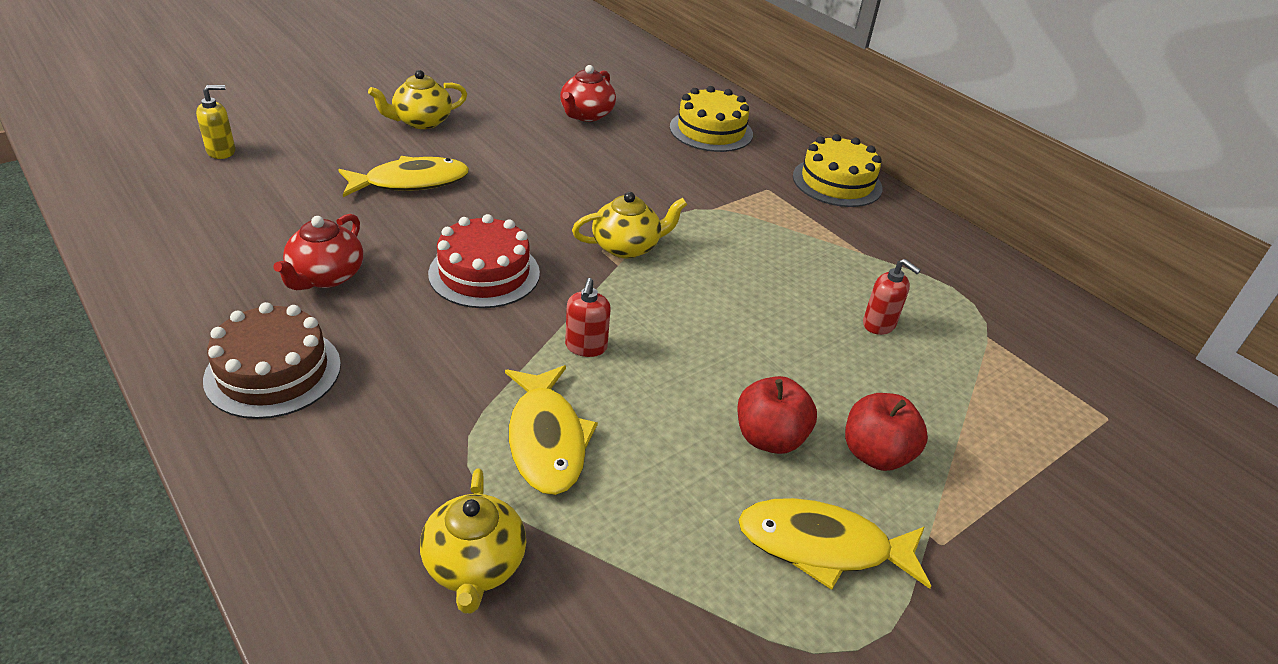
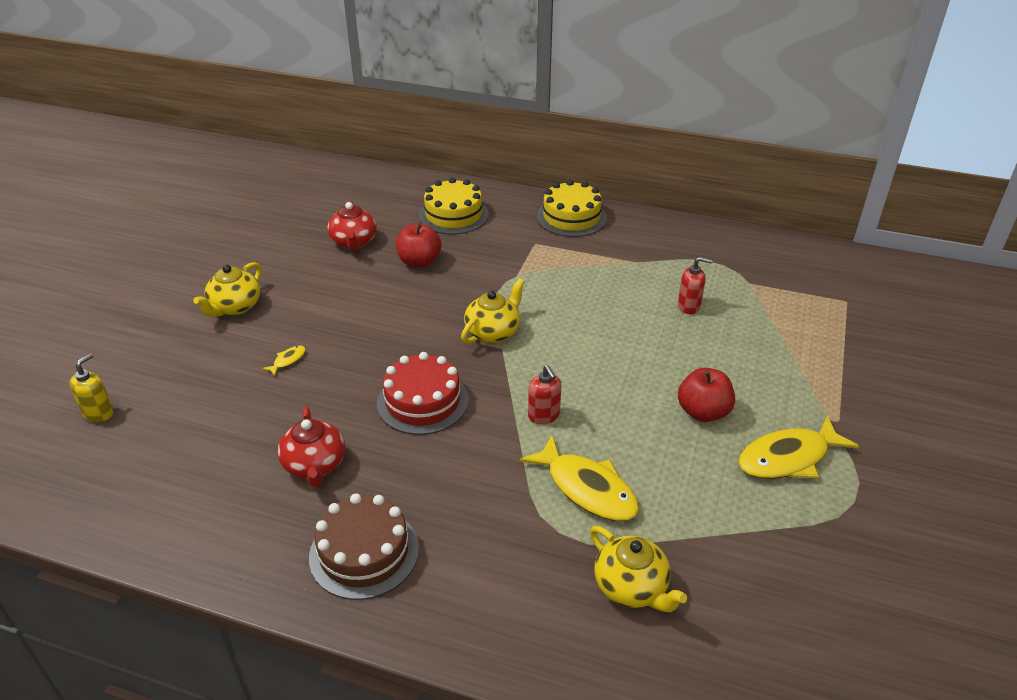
camera: 30 degrees left, 0 degrees up
(411, 182) = (288, 360): yellow fish -> yellow fish, size x0.43
(875, 454) = (763, 389): red apple -> red apple (419, 262)

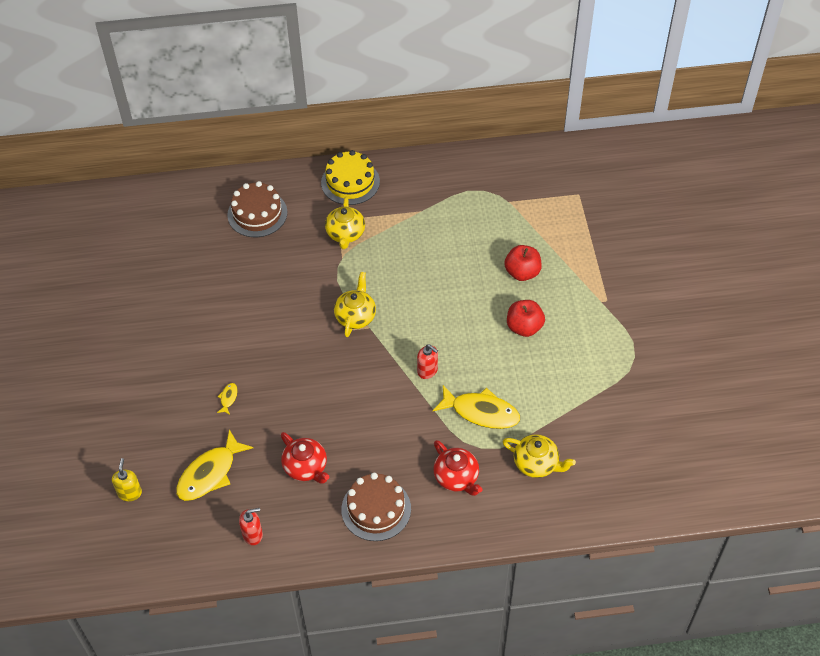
camera: 25 degrees left, 15 degrees up
(235, 307) = (153, 369): yellow teapot -> yellow teapot (345, 234)
(354, 242) = (197, 272): red teapot -> red teapot (456, 477)
(419, 262) = (262, 272): red apple -> red apple (522, 272)
(422, 401) = (343, 392): red cake -> none
(453, 215) = (257, 213): yellow cake -> brown cake
(689, 306) = (477, 240): red soap dispenser -> red soap dispenser (253, 534)
(788, 458) = (587, 341): yellow fish -> yellow fish (210, 473)

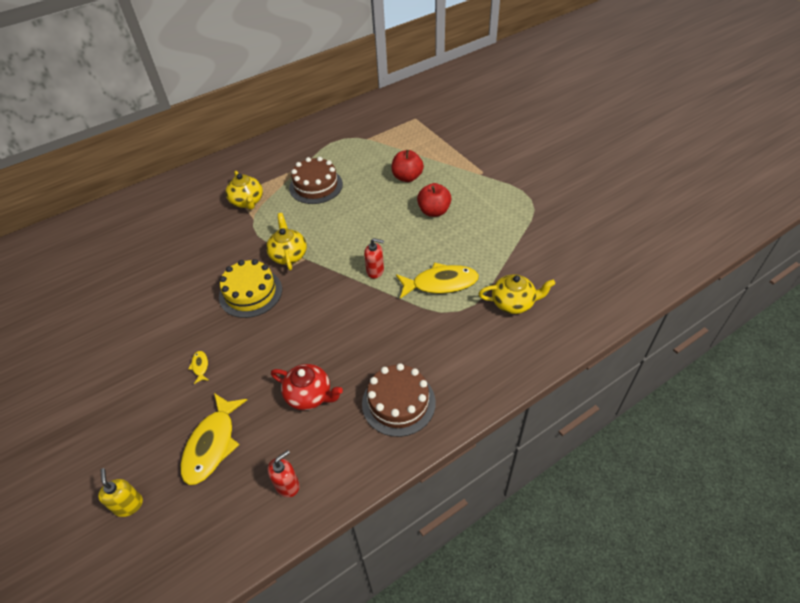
camera: 25 degrees left, 5 degrees down
(257, 213) = (161, 214): brown cake -> brown cake (316, 186)
(350, 182) = (232, 167): yellow cake -> yellow cake (250, 293)
(456, 477) = (454, 343): red teapot -> none

